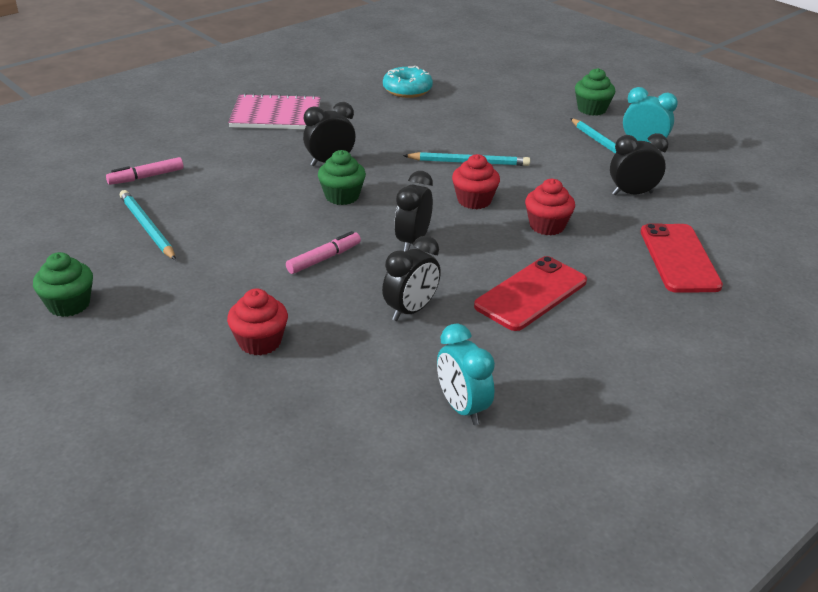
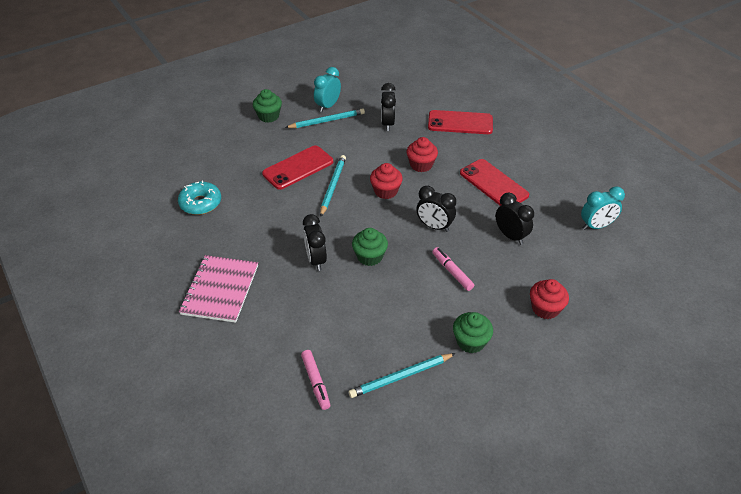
camera: 80 degrees left, 10 degrees up
(69, 304) = (506, 421): green cupcake -> green cupcake (470, 341)
(495, 137) = (298, 168): none -> red phone

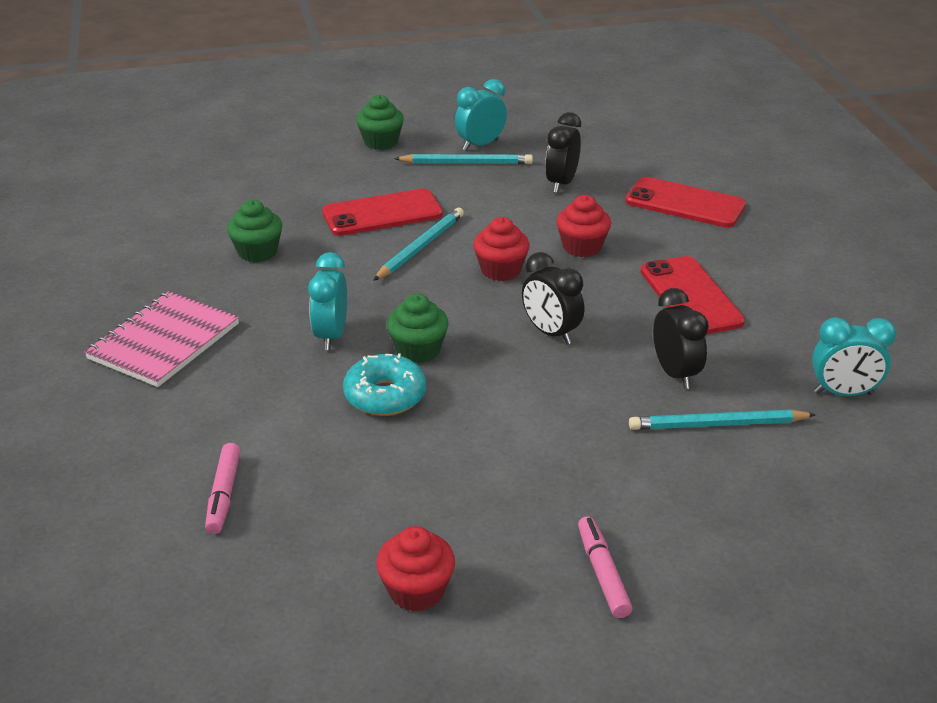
camera: 20 degrees right, 10 degrees down
(200, 203) = (209, 229): turquoise donut -> turquoise donut (385, 396)
(316, 260) = (331, 335): black clock -> turquoise clock
(401, 377) = (362, 523): turquoise pencil -> turquoise pencil (718, 425)
(452, 272) = (540, 401): pink marker -> pink marker (602, 573)
(470, 341) = (510, 504): green cupcake -> green cupcake (257, 252)
(545, 308) = (672, 490): red cupcake -> red cupcake (416, 591)

